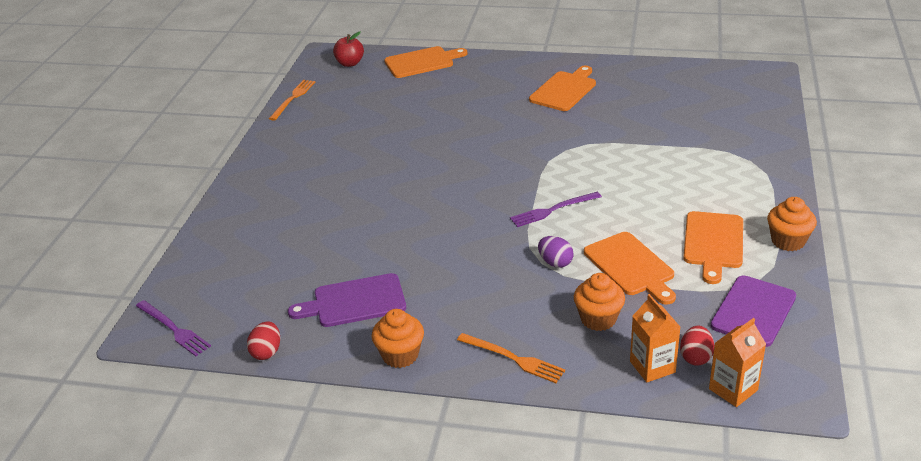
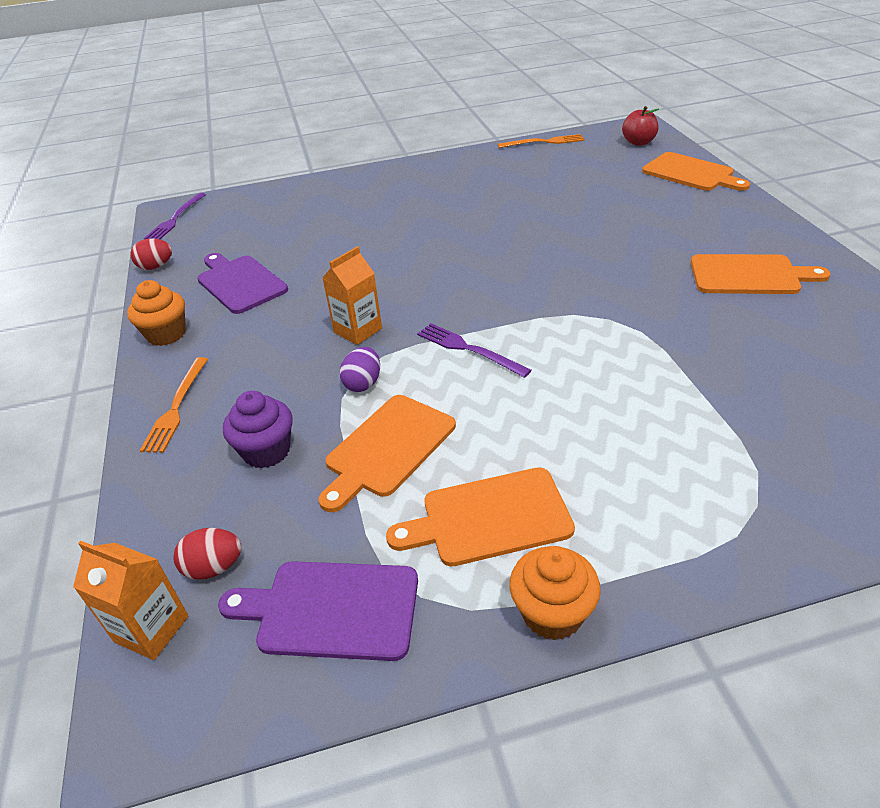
camera: 65 degrees right, 5 degrees up
(598, 319) = (266, 451): orange cupcake -> purple cupcake
(652, 367) = (185, 527): orange carton -> orange carton (358, 330)

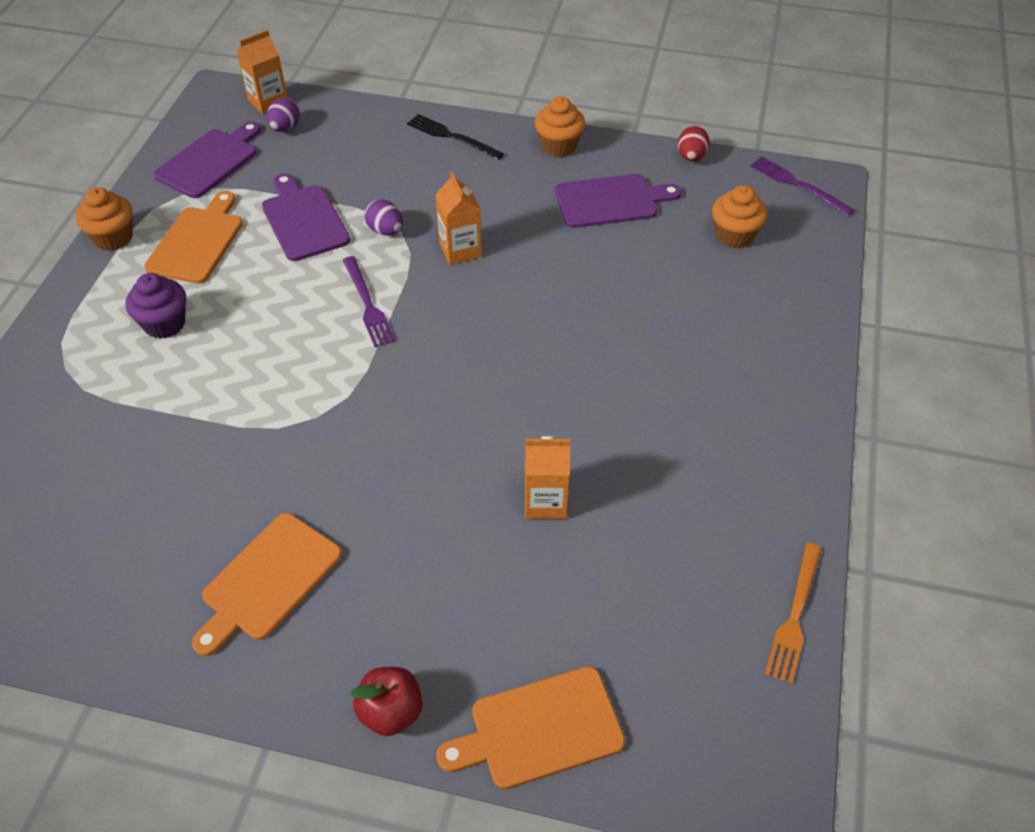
camera: 115 degrees right, 10 degrees up
(176, 407) = (452, 137): orange fork -> black fork
(214, 567) = (285, 128): red egg -> purple egg
(253, 225) = (734, 236): none -> orange cupcake
(266, 451) = (360, 167): purple cupcake -> purple cupcake (164, 324)
(387, 448) = (304, 220): orange cutting board -> purple cutting board
(469, 349) = (367, 304): purple fork -> purple fork turned 90 degrees clockwise
(562, 213) = (545, 501): none -> orange carton
(638, 142) = (703, 746): red apple -> red apple (391, 712)

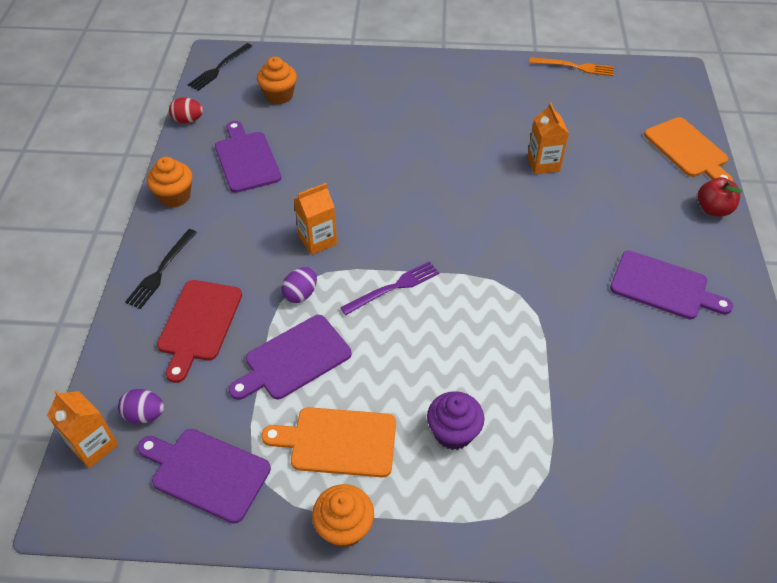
camera: 100 degrees left, 0 degrees up
(268, 580) = (663, 287): orange cutting board -> purple cutting board
(373, 160) = (199, 324): none -> red cutting board
(798, 185) = (219, 68): purple fork -> black fork

